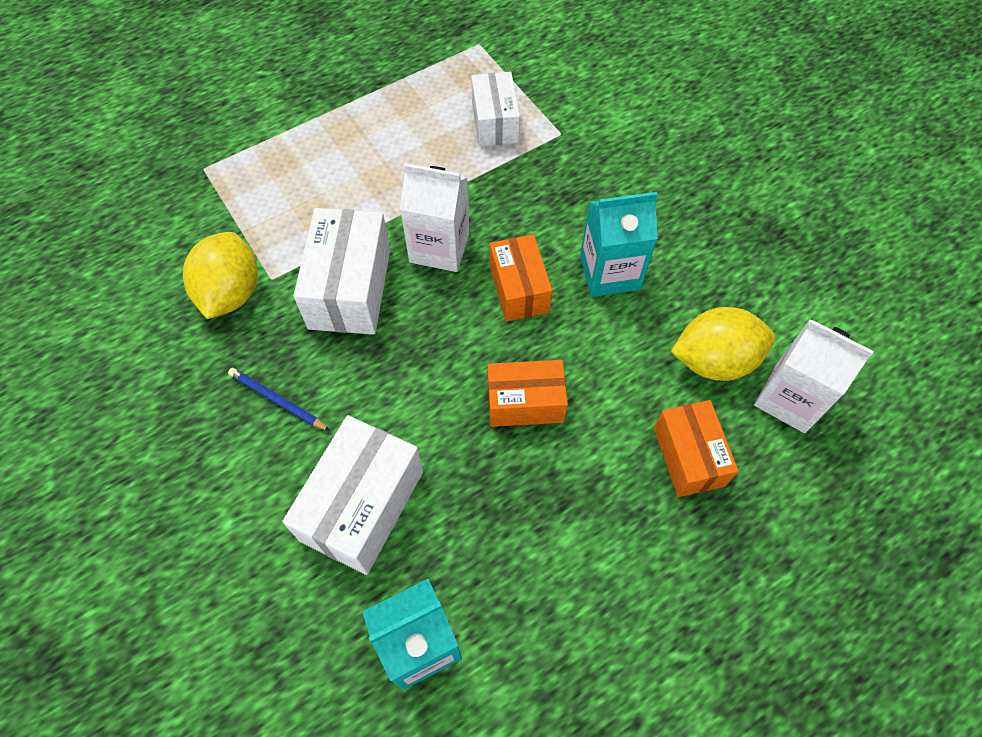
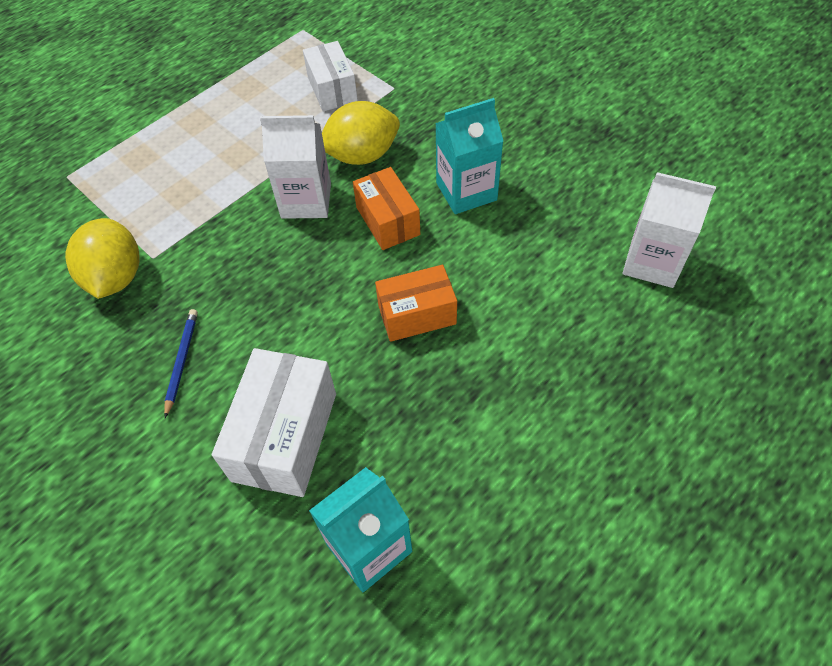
camera: 10 degrees left, 5 degrees down
(278, 400) = (182, 361): blue pencil -> blue pencil turned 75 degrees clockwise
(350, 288) = (230, 251): white box -> none
(688, 456) = (576, 329): orange box -> none
(714, 360) = (577, 245): yellow lemon -> yellow lemon (362, 155)

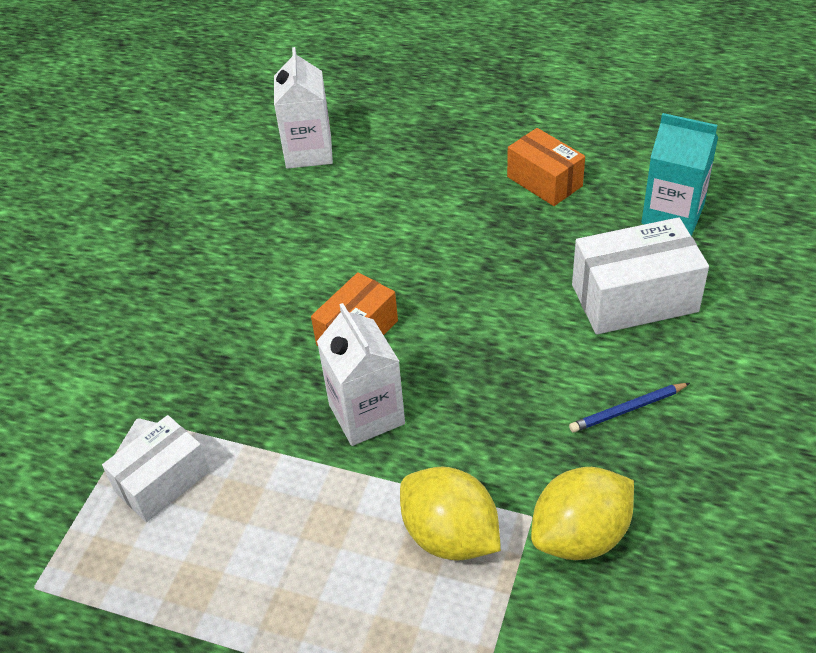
camera: 115 degrees left, 10 degrees down
(362, 155) = (271, 396): yellow lemon -> yellow lemon (450, 536)
(417, 314) = (456, 267): orange box -> orange box (544, 181)
(466, 191) = (284, 290): turquoise carton -> none

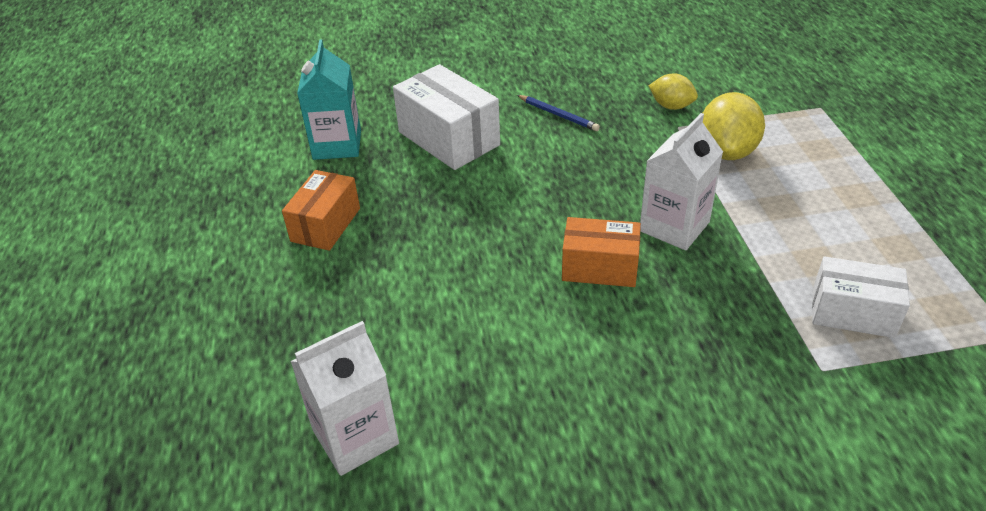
camera: 120 degrees left, 5 degrees down
(580, 535) = (671, 106): yellow lemon -> yellow lemon, size x0.60

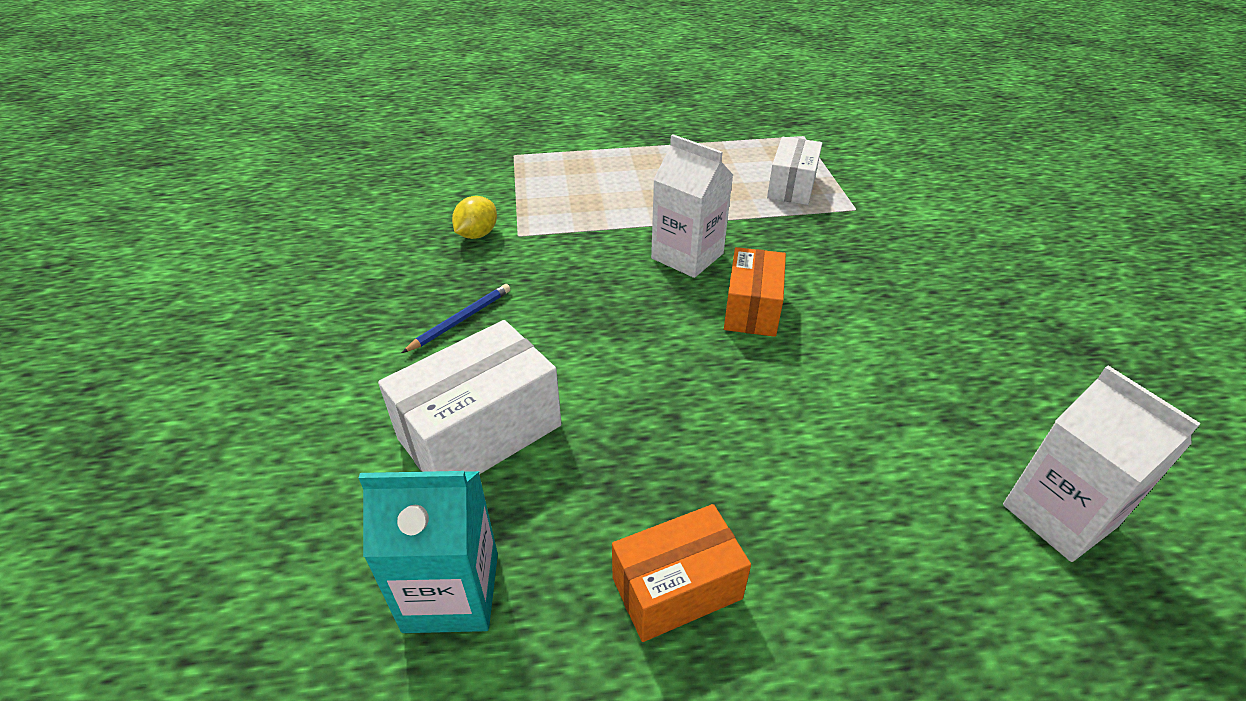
camera: 90 degrees left, 0 degrees up
(326, 225) = (676, 588): orange box -> orange box turned 45 degrees counterclockwise
(726, 152) = (571, 212): yellow lemon -> none

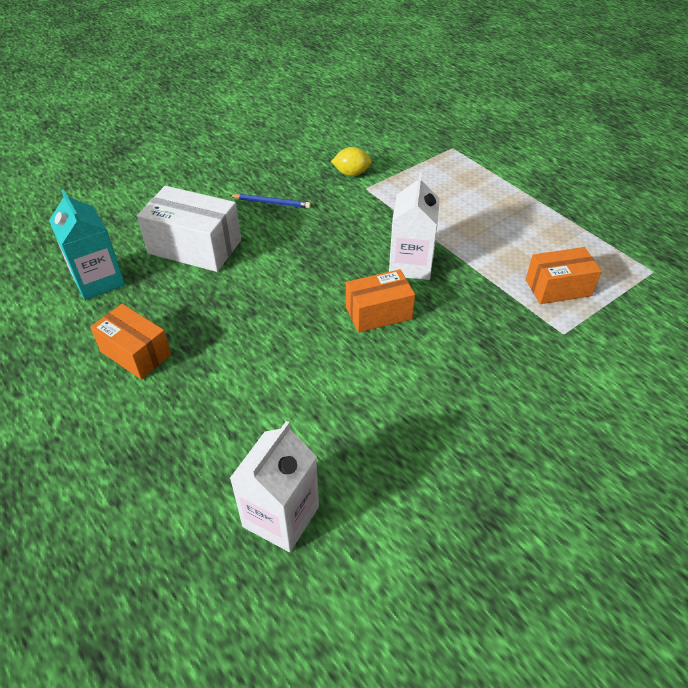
camera: 60 degrees right, 5 degrees up
(791, 186) = (558, 287): white box -> orange box

